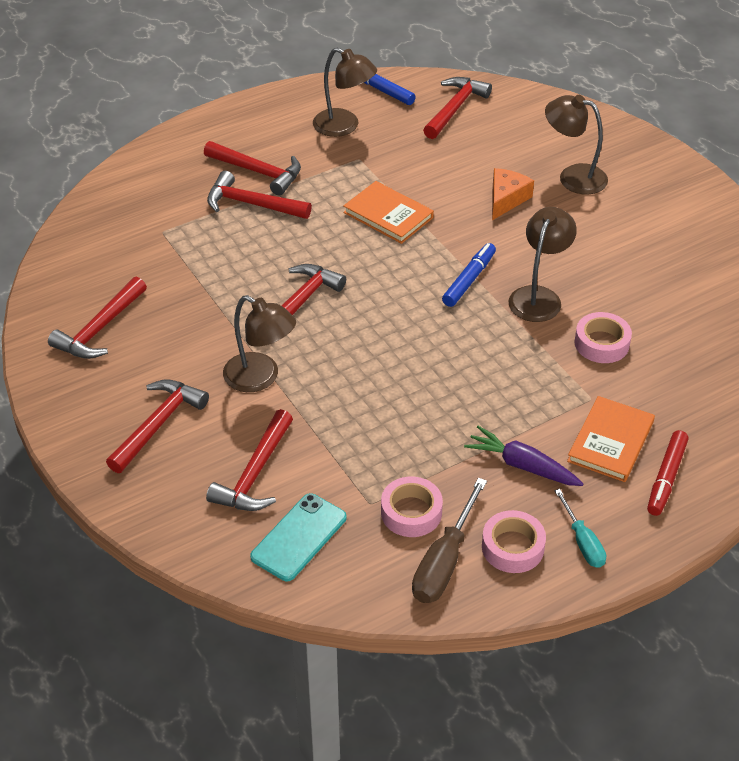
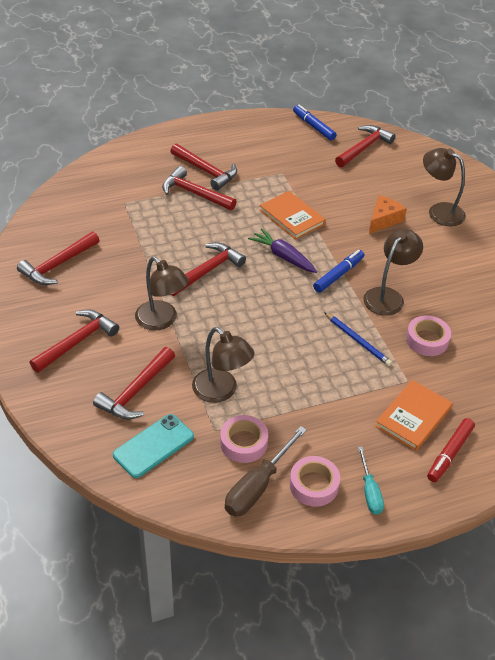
camera: 10 degrees right, 0 degrees up
(344, 126) = (278, 148): brown lamp -> brown lamp (221, 391)
(516, 359) = (358, 340): none -> blue pencil
(522, 465) = (339, 423): purple carrot -> purple carrot (283, 257)

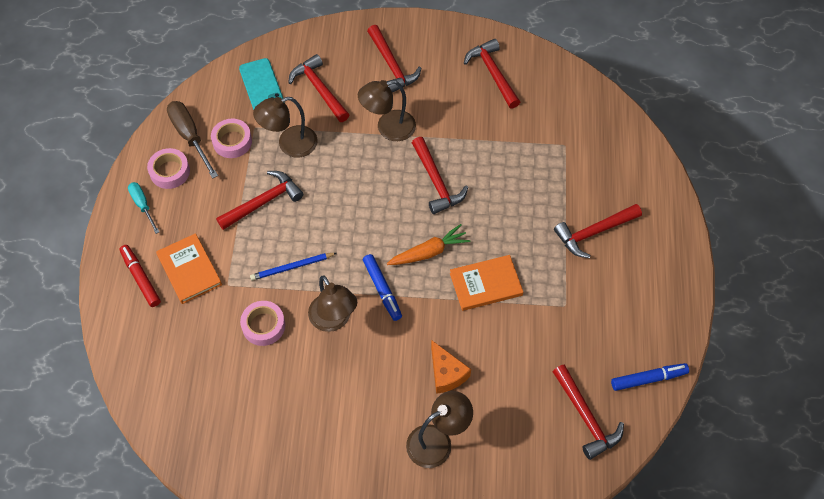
camera: 115 degrees right, 15 degrees up
(194, 193) = (558, 209): red hammer -> red hammer (263, 202)
(283, 257) = (429, 252): purple carrot -> orange carrot
(370, 491) = (142, 205): turquoise screwdriver -> turquoise screwdriver turned 45 degrees clockwise

